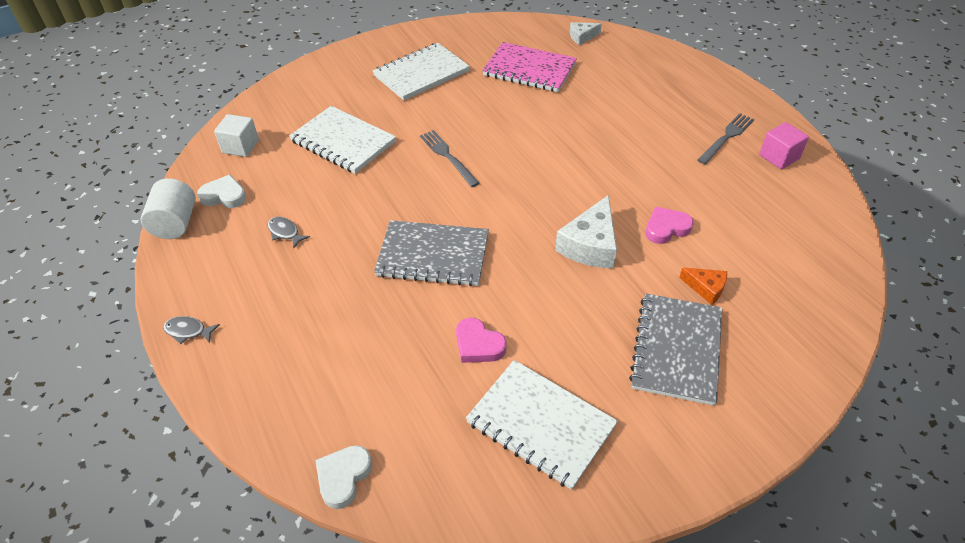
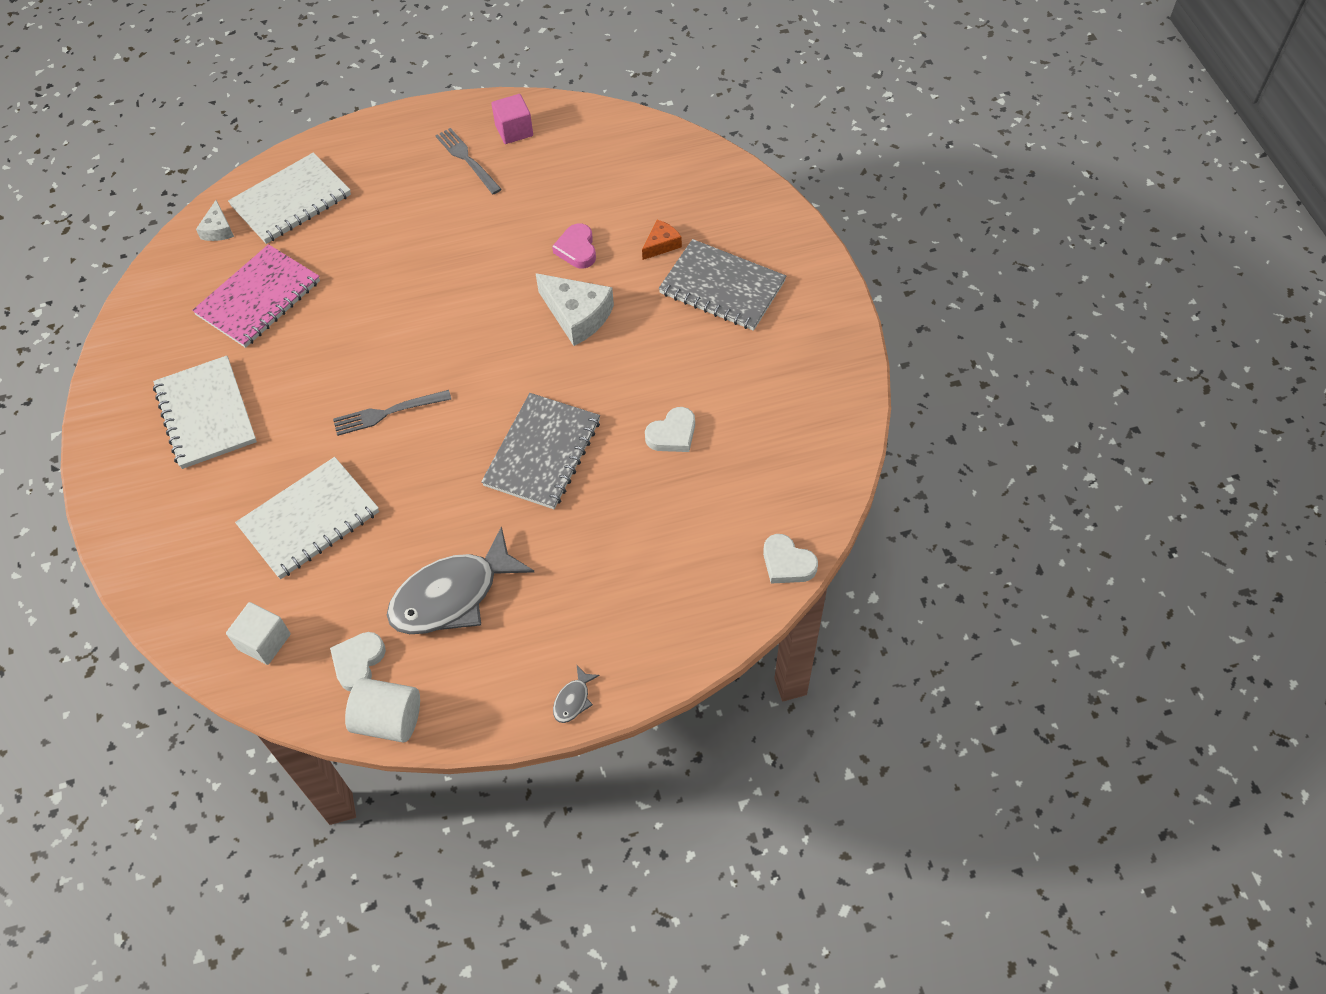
camera: 75 degrees left, 10 degrees up
(285, 232) = (452, 595): grey fish -> grey fish, size x2.48
(478, 345) = (672, 434): pink heart -> white heart
(541, 424) = (771, 404): white notebook -> white notebook (291, 201)

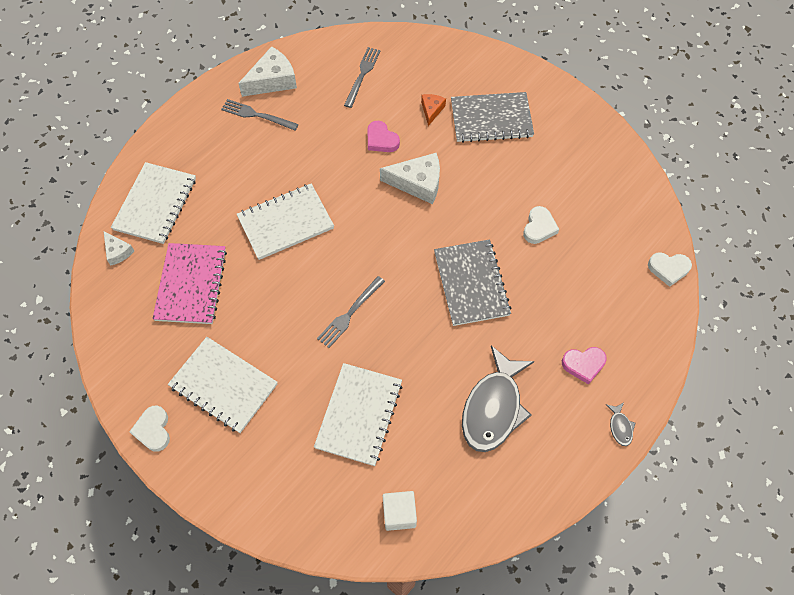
camera: 35 degrees left, 5 degrees up
(358, 662) = (472, 488): white heart -> white heart (153, 430)
(388, 719) = (522, 512): white cylinder -> none
(402, 285) = (285, 223): none -> white notebook
(514, 130) = (272, 80): pink cube -> white cheese
(591, 609) = (583, 364): none -> pink heart
(617, 169) = (362, 74): none -> grey fork

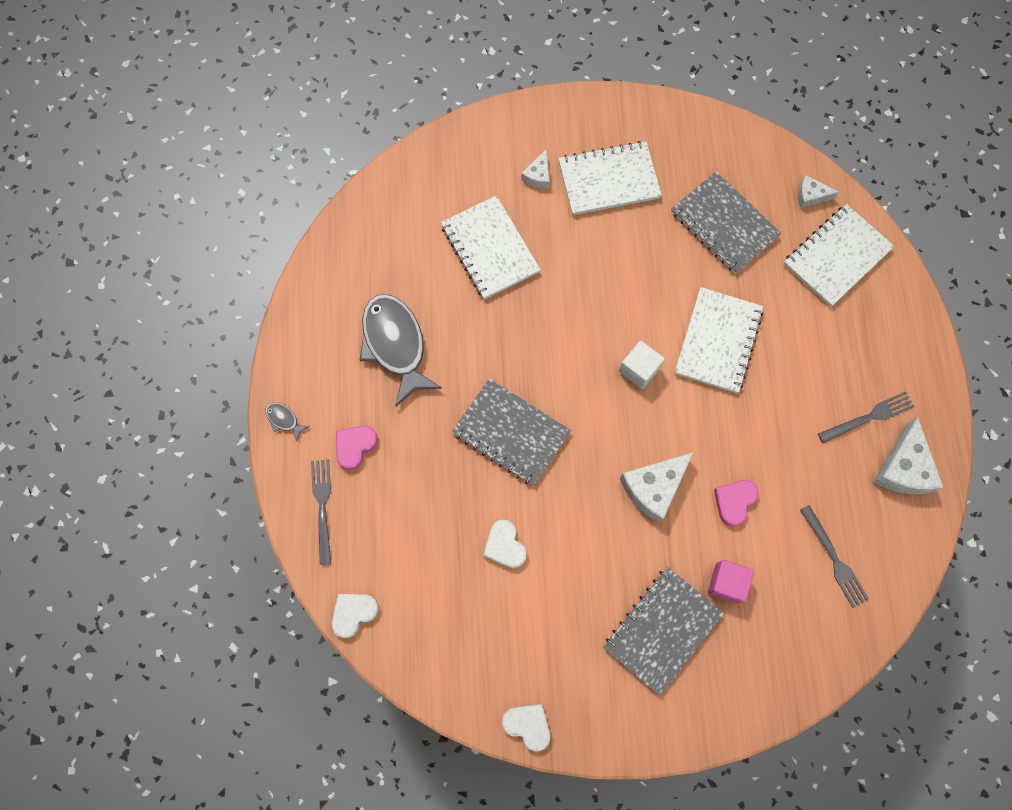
camera: 135 degrees right, 10 degrees up
(153, 430) = (619, 111): white heart -> white heart (528, 725)
(155, 204) = (837, 257): white notebook -> white notebook turned 75 degrees clockwise
(191, 284) = (724, 224): pink notebook -> grey notebook
(266, 437) = (538, 175): none -> white cheese
(349, 314) = (579, 314): grey fork -> grey fork (322, 506)
(381, 140) = (734, 501): pink heart -> pink heart turned 60 degrees counterclockwise
(399, 514) = (393, 212): white cube -> white cube (639, 369)
(431, 110) = (726, 583): orange cheese -> pink cube

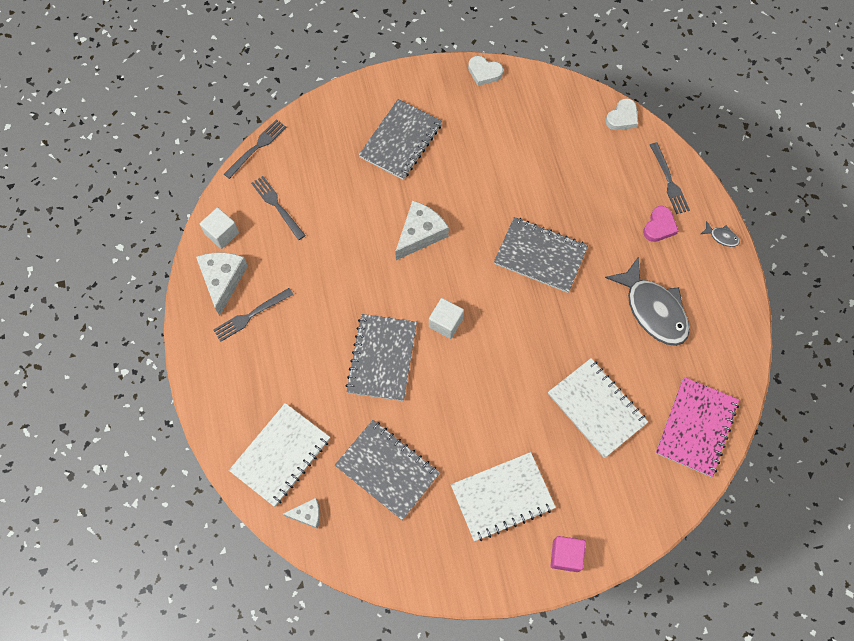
camera: 170 degrees right, 5 degrees down
(390, 213) = (696, 427): none -> pink notebook
(504, 546) = (526, 176): white heart -> none
(538, 175) = (570, 490): white cheese -> none
(717, 341) = (382, 358): white notebook -> grey notebook
(726, 583) = (357, 177): pink cube -> pink cube (565, 555)
(734, 501) = (356, 234): pink heart -> none
(860, 656) = (257, 147): none -> grey fork
(906, 531) = (222, 234): none -> white cube

